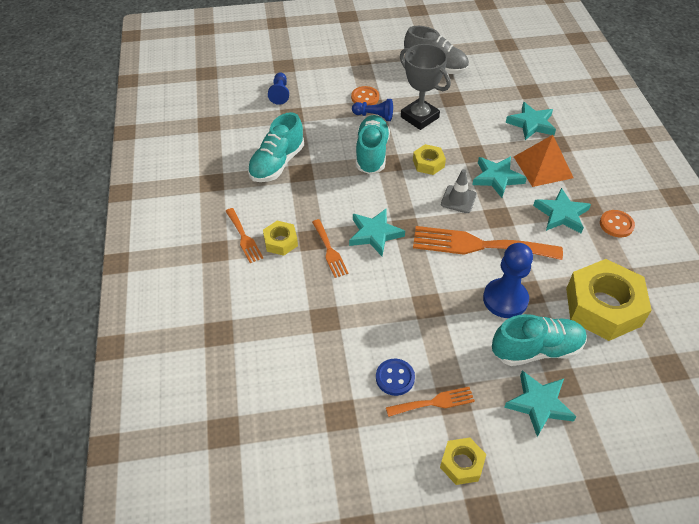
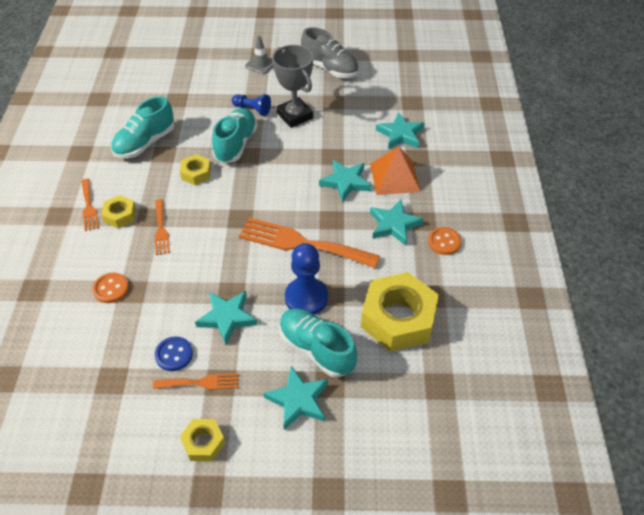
camera: 10 degrees right, 0 degrees up
(280, 93) = (173, 78): blue pawn -> none
(365, 97) = (251, 91): orange button -> orange button (111, 289)
(375, 234) = (208, 220): turquoise star -> turquoise star (227, 317)
(428, 163) = (285, 160): yellow nut -> yellow nut (196, 173)
(458, 199) = (300, 198): grey traffic cone -> grey traffic cone (261, 64)
(536, 350) = (316, 349): turquoise shoe -> turquoise shoe turned 135 degrees counterclockwise

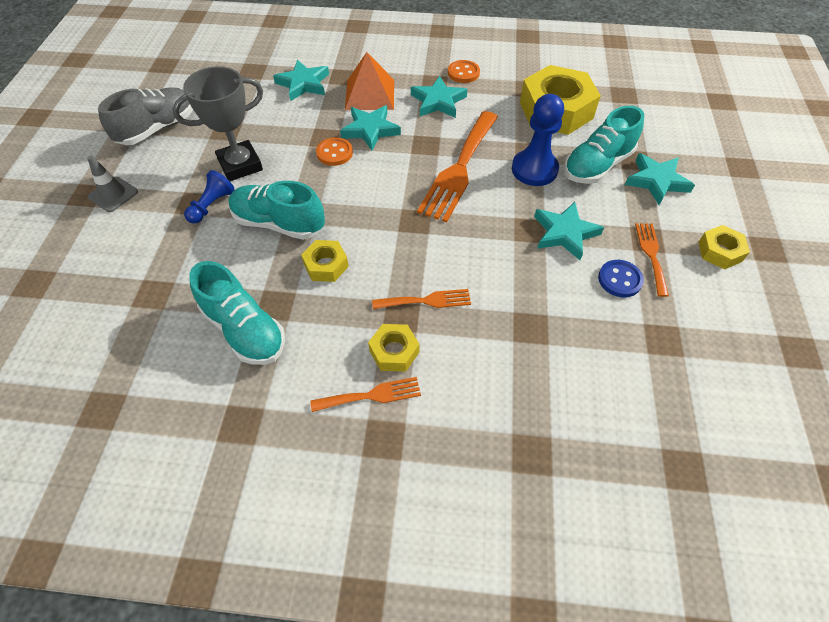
camera: 85 degrees left, 5 degrees up
(111, 289) = (527, 351): orange button -> orange button (334, 153)

